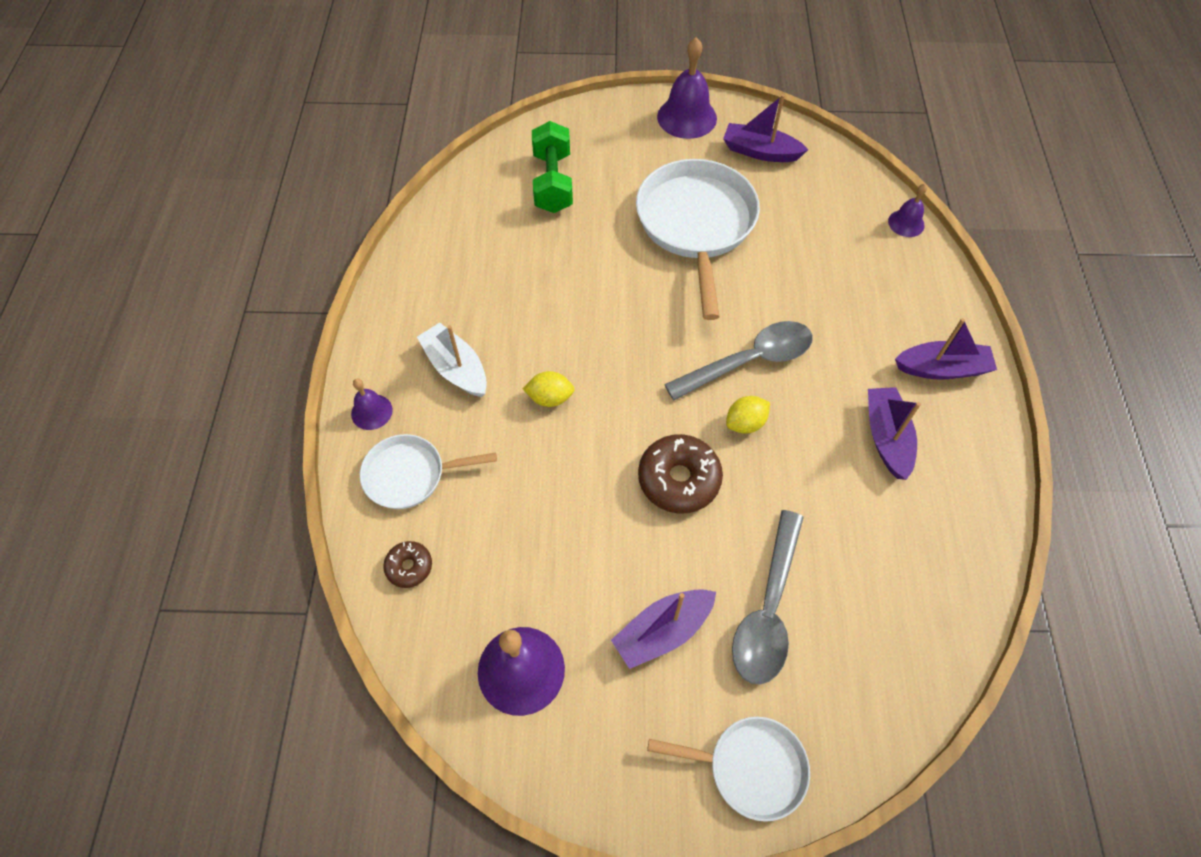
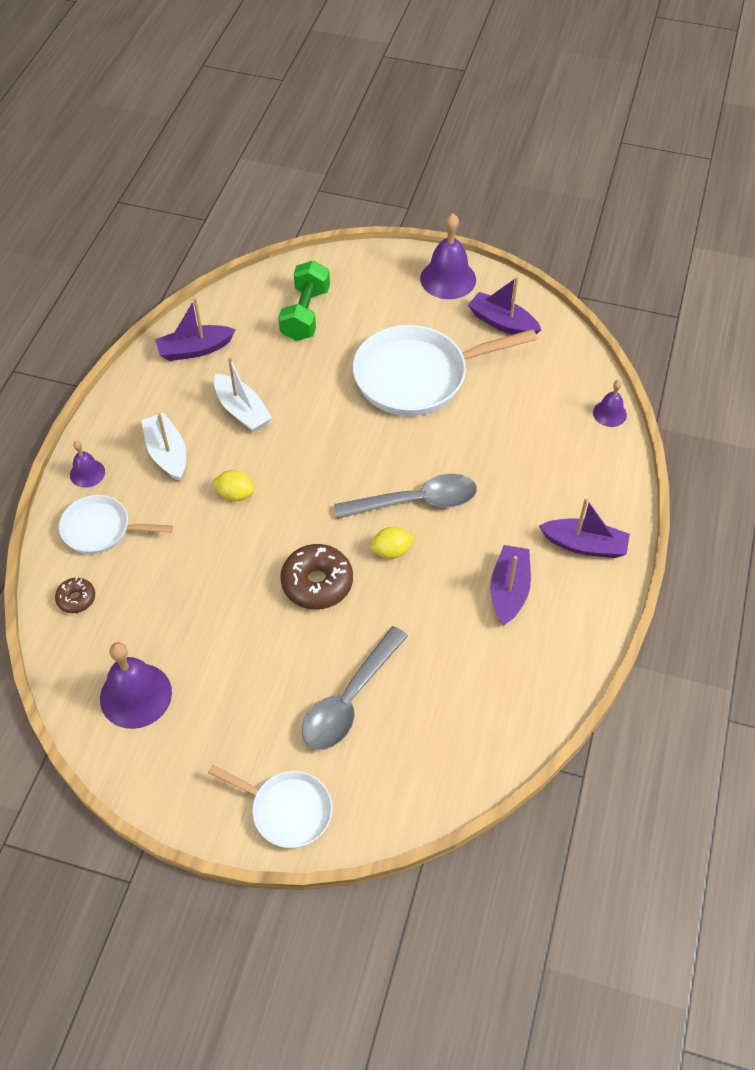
camera: 15 degrees right, 5 degrees down
(523, 301) = (242, 410): none -> white boat
(663, 631) = (258, 695): purple boat -> purple boat (195, 349)
(696, 225) = (417, 376): white pan -> white pan turned 120 degrees counterclockwise

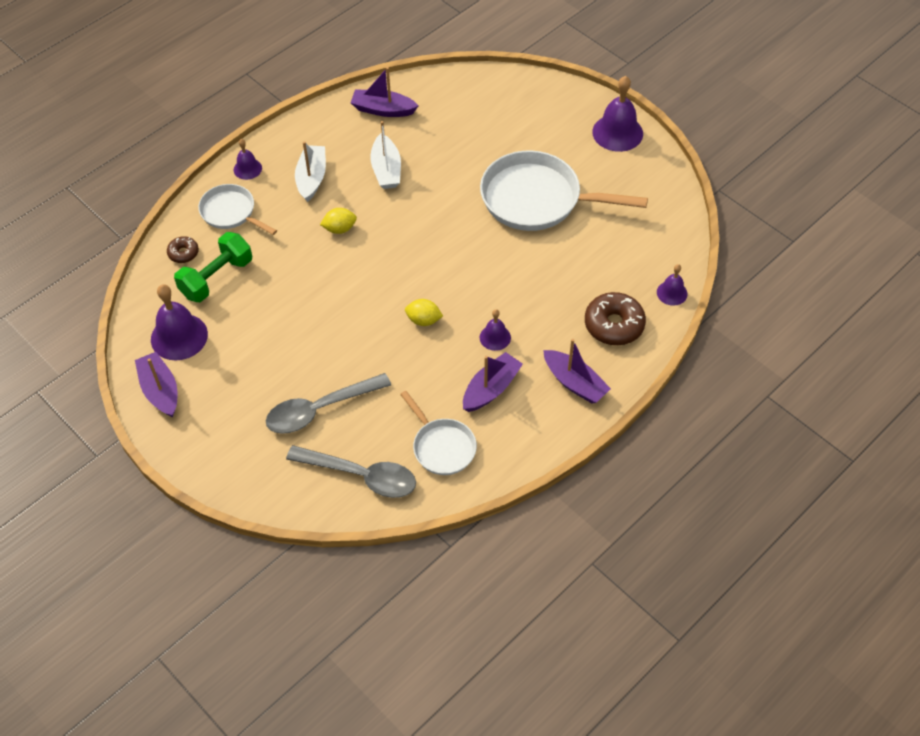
camera: 30 degrees right, 0 degrees up
(235, 494) = (339, 229): yellow lemon -> yellow lemon turned 60 degrees counterclockwise
(287, 810) = (226, 461): white pan -> white pan (442, 447)
(305, 314) = (484, 116): green dumbbell -> green dumbbell (217, 278)
(317, 583) = (354, 318): brown donut -> brown donut (614, 325)
(415, 502) = (467, 292): grey spoon -> grey spoon (360, 475)
(475, 535) = (495, 337): none -> purple bell
(502, 323) = (636, 185): purple boat -> purple boat (160, 390)

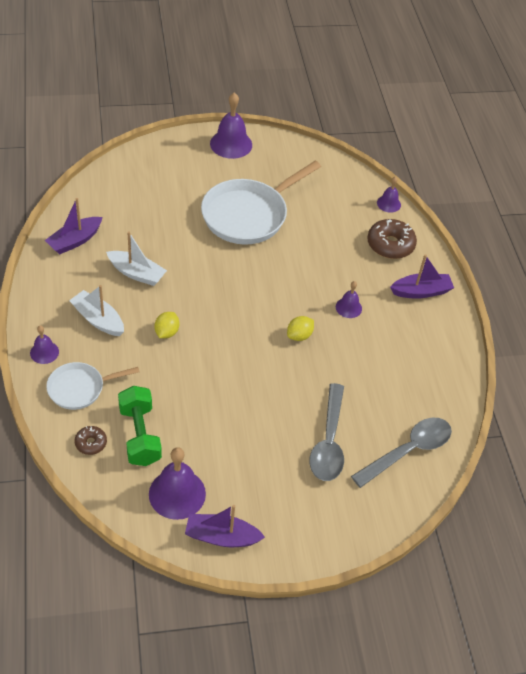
camera: 60 degrees left, 5 degrees down
(442, 447) = (418, 390): white pan -> none
(491, 389) = (390, 336): purple boat -> none

